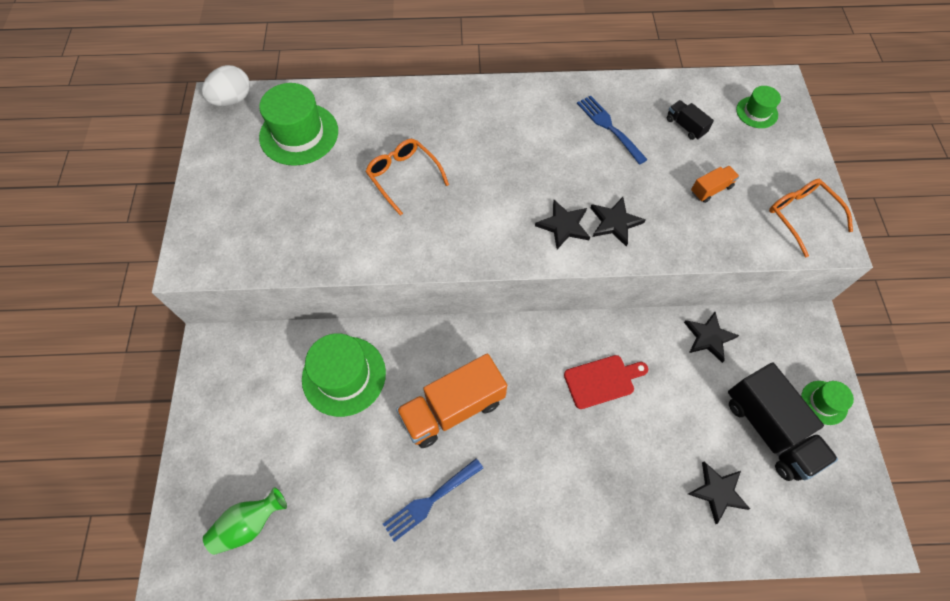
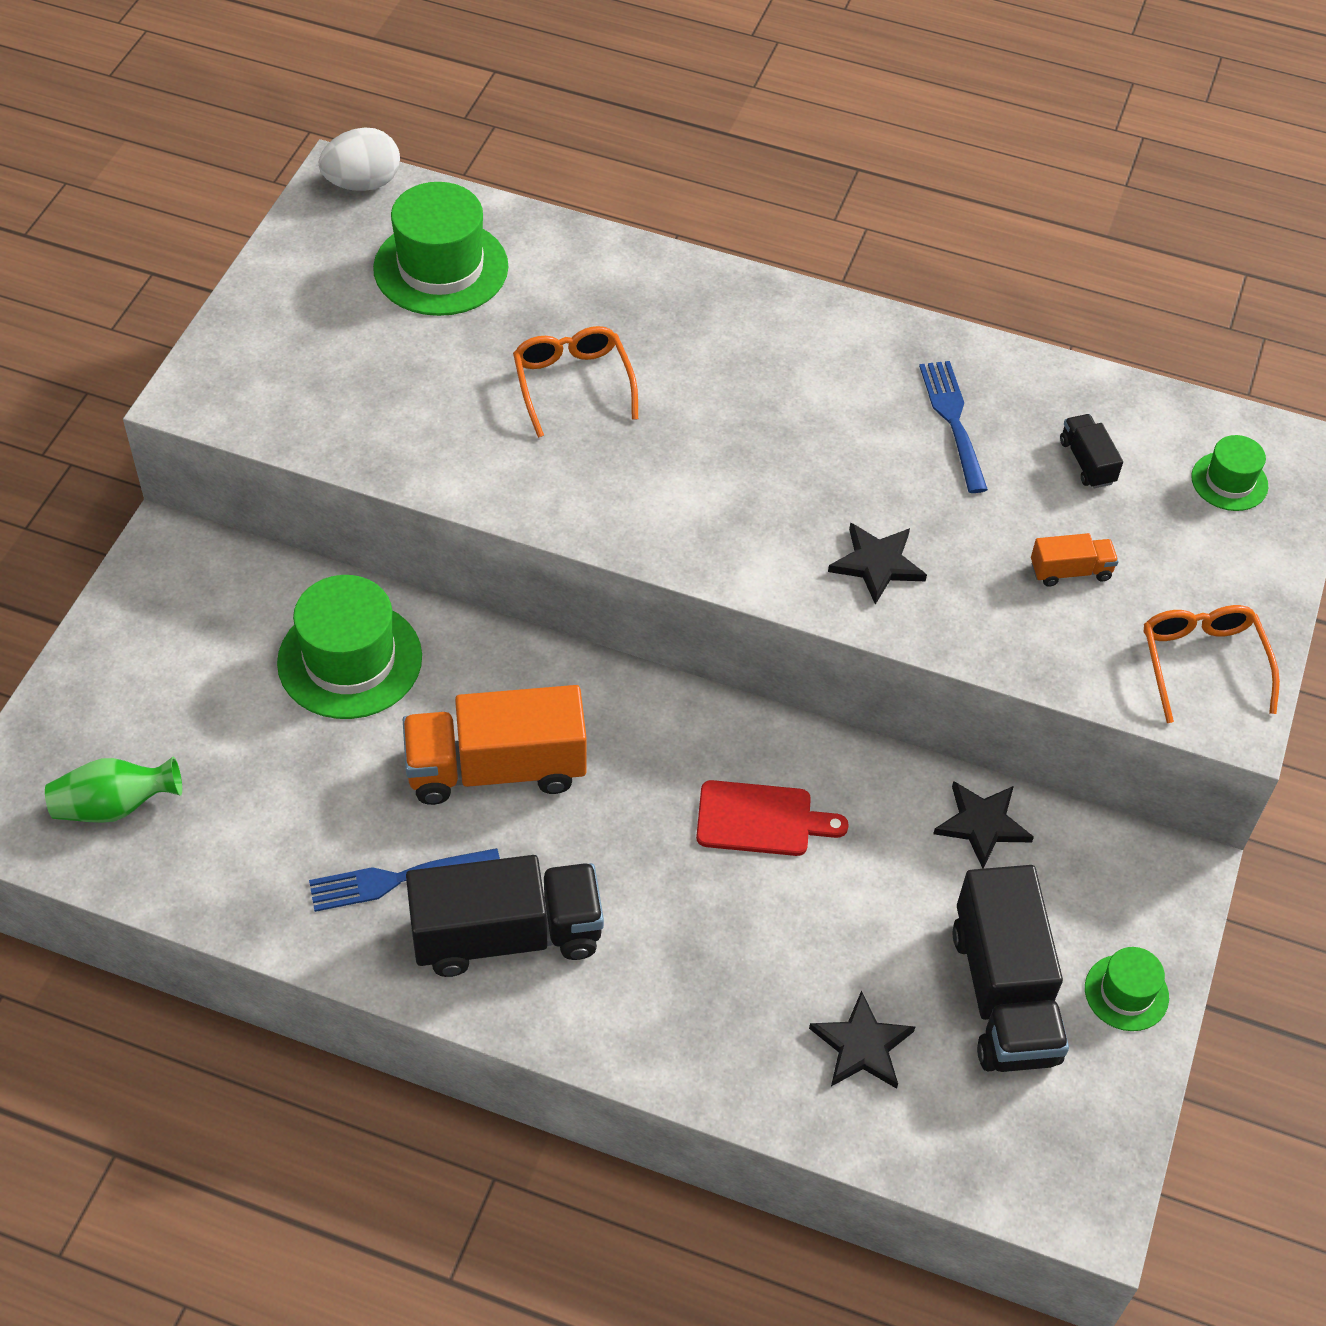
camera: 20 degrees right, 10 degrees down
(506, 509) = (507, 935): none -> black truck
(564, 225) = (790, 540): black star -> none

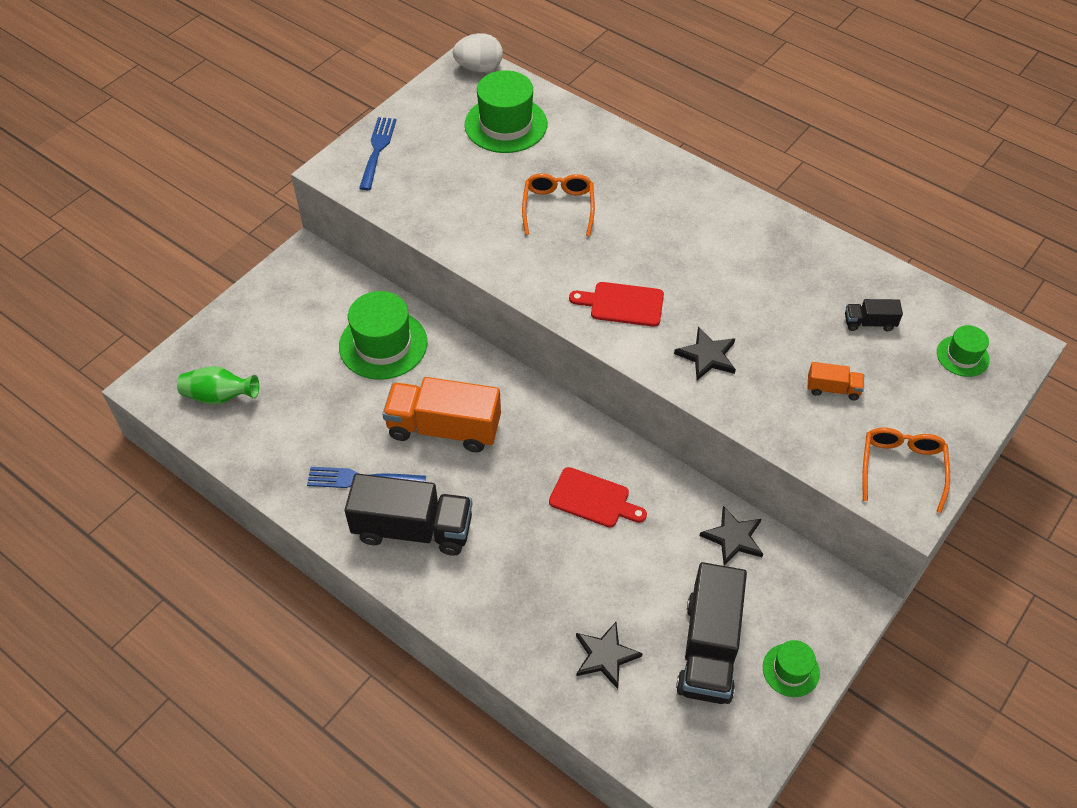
camera: 20 degrees right, 0 degrees up
(725, 514) = (622, 304): none -> red cutting board
(953, 420) = (789, 278): blue fork -> blue fork (377, 150)
(1087, 462) = (869, 323): black truck -> black truck turned 90 degrees counterclockwise

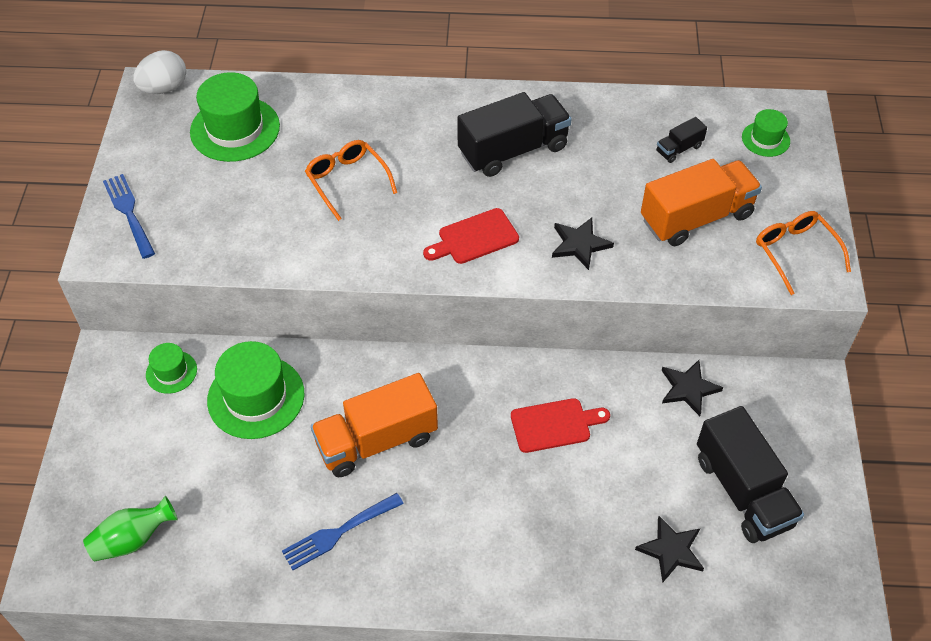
camera: 35 degrees left, 0 degrees up
(413, 529) = (423, 548): black truck -> black truck (513, 150)
(790, 670) = (813, 468): green hat -> green hat (171, 372)
(833, 389) = (696, 218): orange truck -> orange truck, size x2.19

